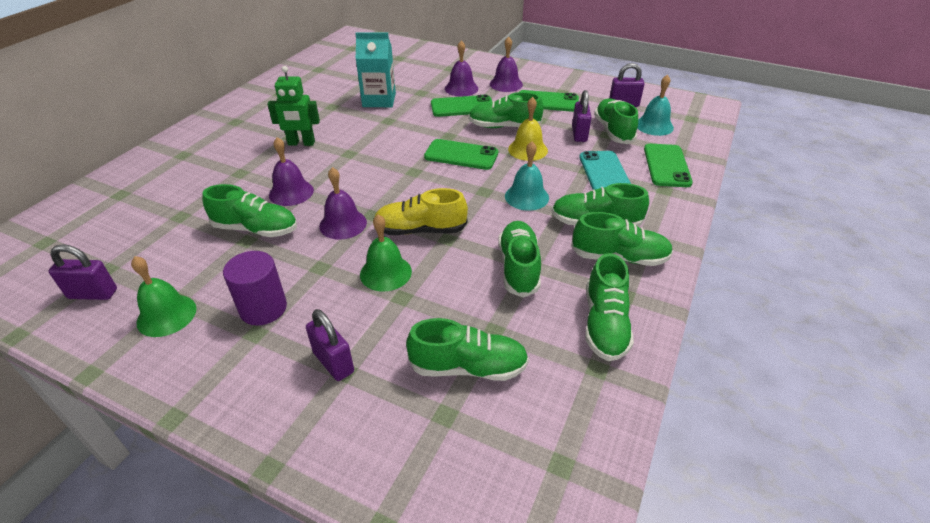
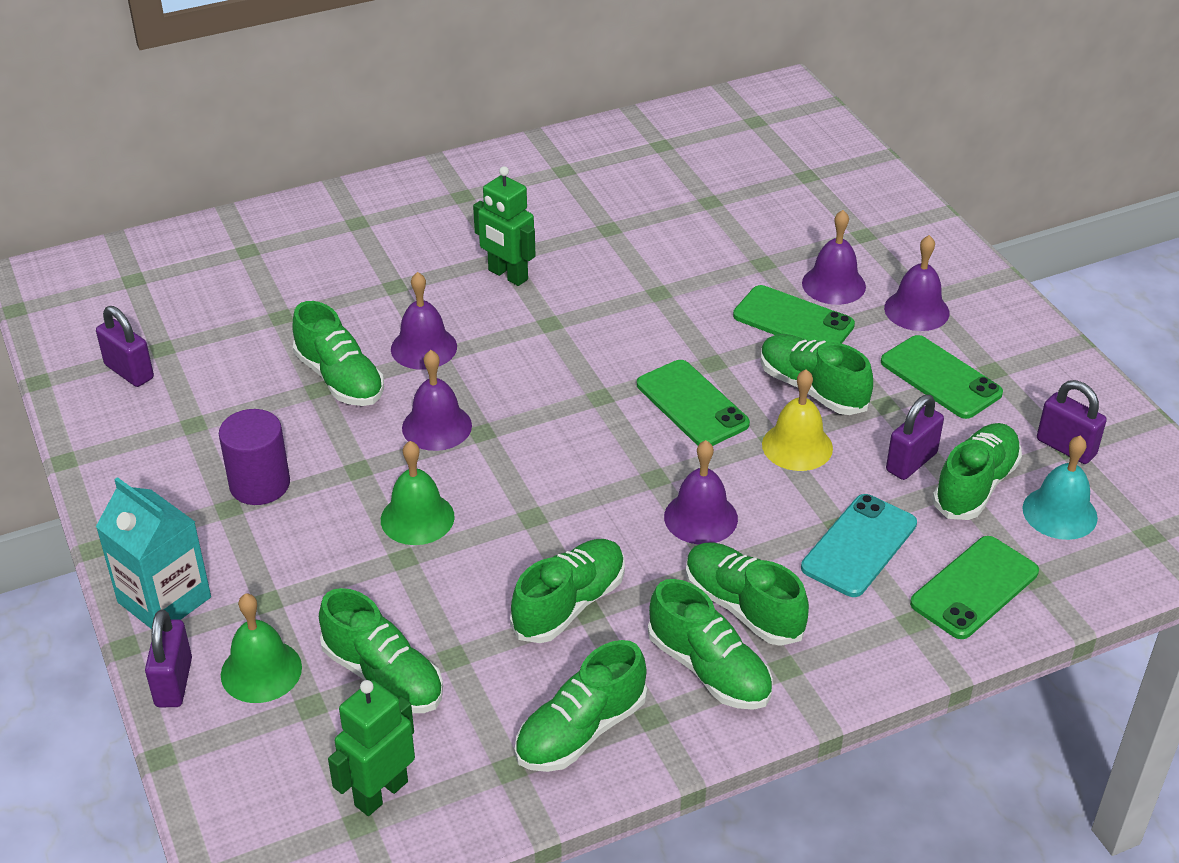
camera: 40 degrees right, 0 degrees up
(166, 315) = (171, 437): green bell -> green bell (261, 671)
(333, 362) = (267, 585): purple padlock -> purple padlock (174, 682)
(379, 100) = (685, 248): turquoise carton -> turquoise carton (164, 600)
(420, 230) = (514, 487): yellow shoe -> none
(526, 197) = (700, 517): turquoise bell -> purple bell
(550, 436) = (380, 793): none -> green robot

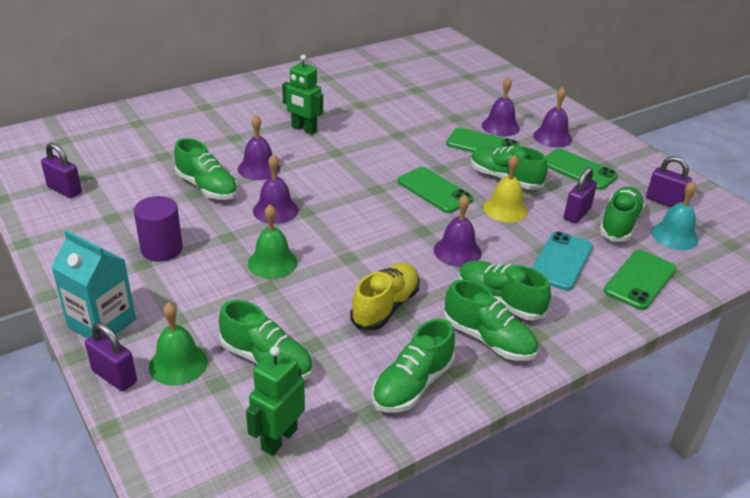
camera: 10 degrees left, 5 degrees down
(174, 682) = (114, 376): purple padlock -> purple padlock turned 45 degrees counterclockwise
(569, 604) = (385, 307): green shoe -> yellow shoe

